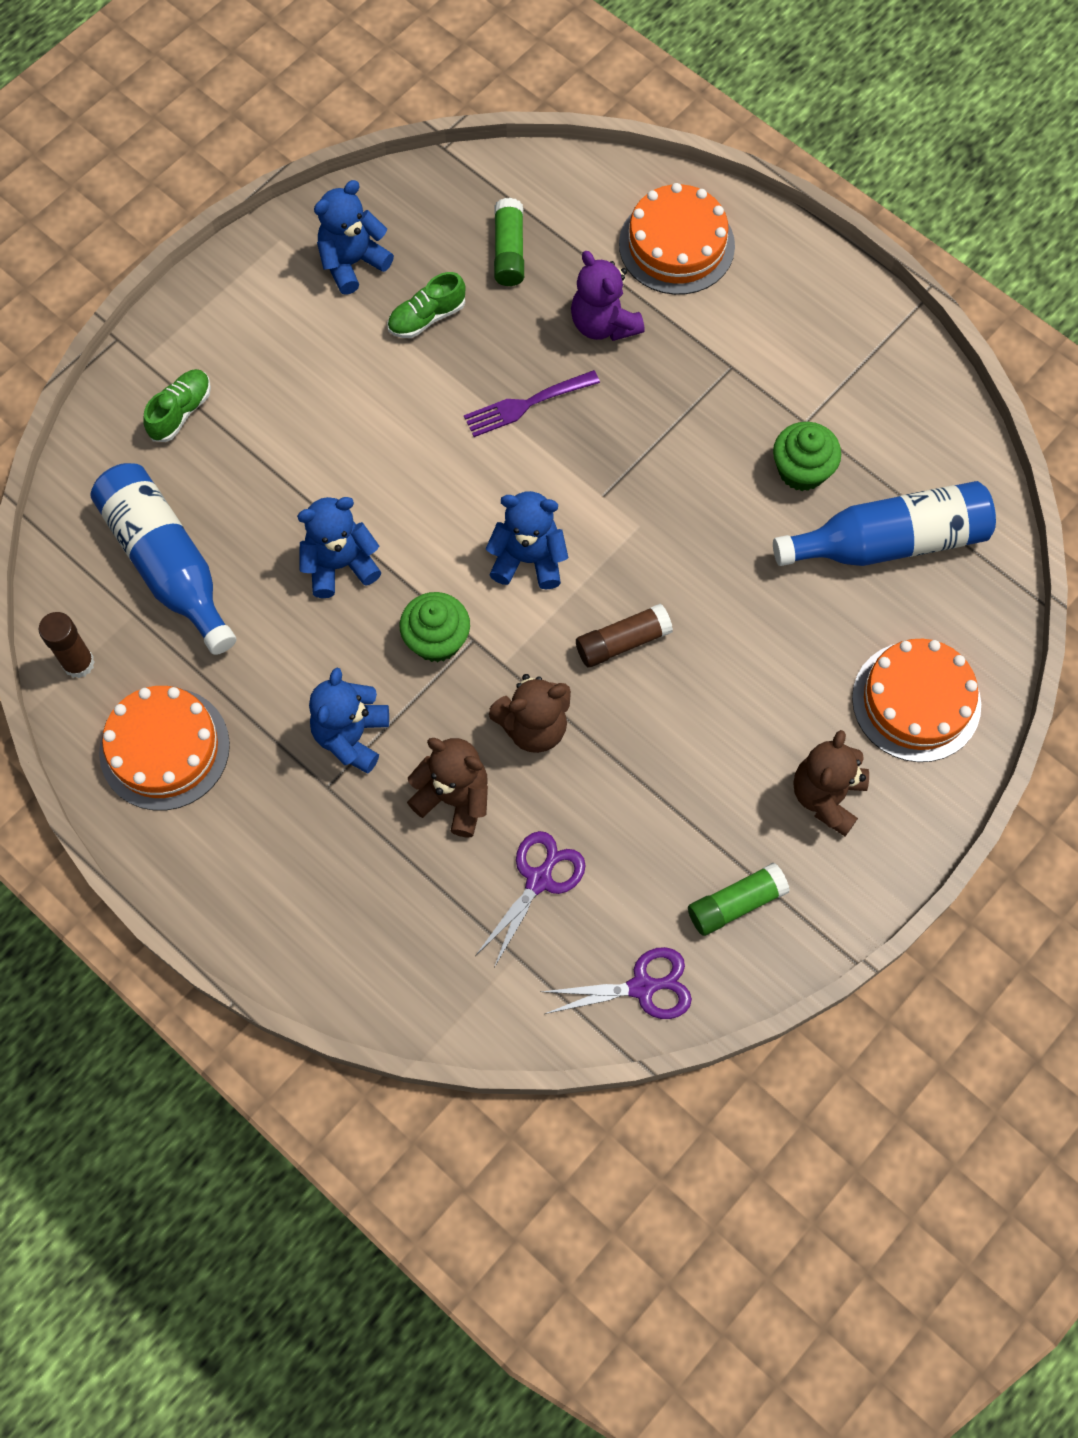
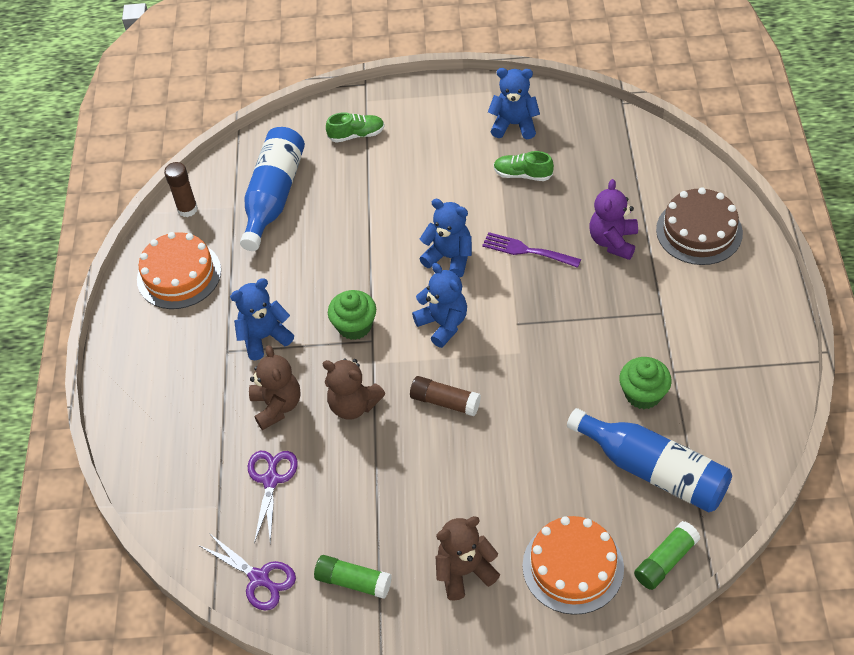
camera: 50 degrees right, 15 degrees down
(340, 565) = (349, 256): blue teddy bear -> blue teddy bear (449, 257)
(509, 251) = (601, 172): green glue stick -> green glue stick (665, 560)
(539, 880) = (271, 480): purple scissors -> purple scissors turned 75 degrees counterclockwise
(676, 245) = (699, 231): orange cake -> brown cake

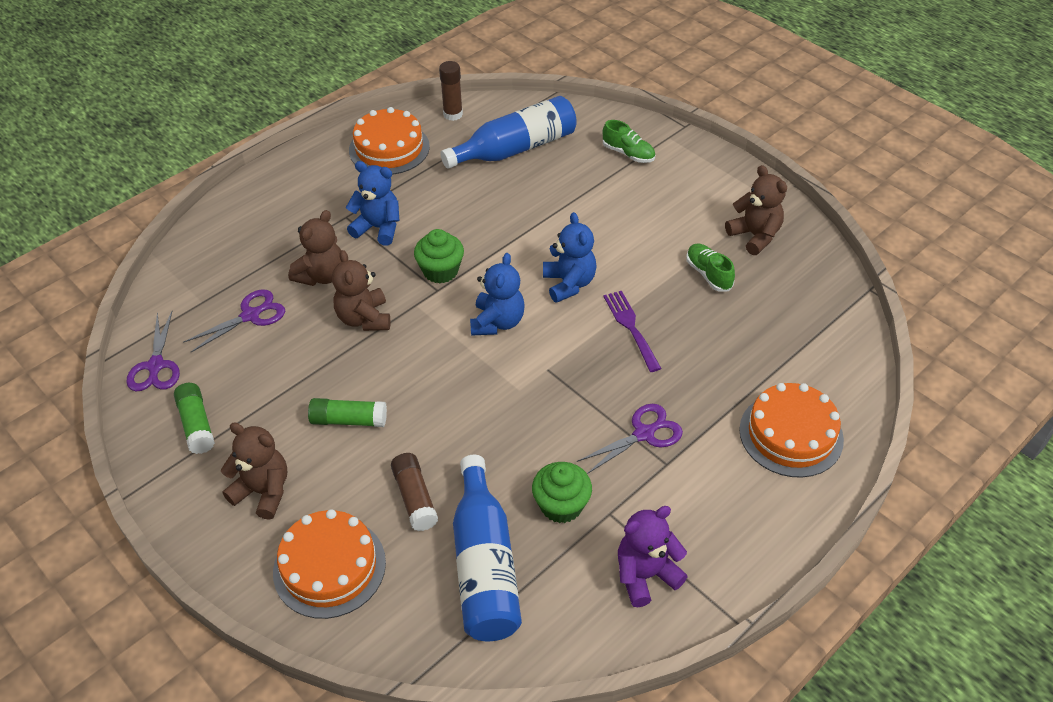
camera: 45 degrees right, 5 degrees down
(445, 402) = (421, 372): brown glue stick -> brown glue stick (415, 498)
(514, 125) = (755, 236): blue teddy bear -> brown teddy bear
(613, 241) = (707, 379): purple teddy bear -> purple teddy bear (645, 575)
(626, 308) = (644, 434): none -> purple scissors
(665, 560) = (394, 636): green glue stick -> green glue stick (349, 420)
(699, 231) = (791, 434): brown cake -> orange cake

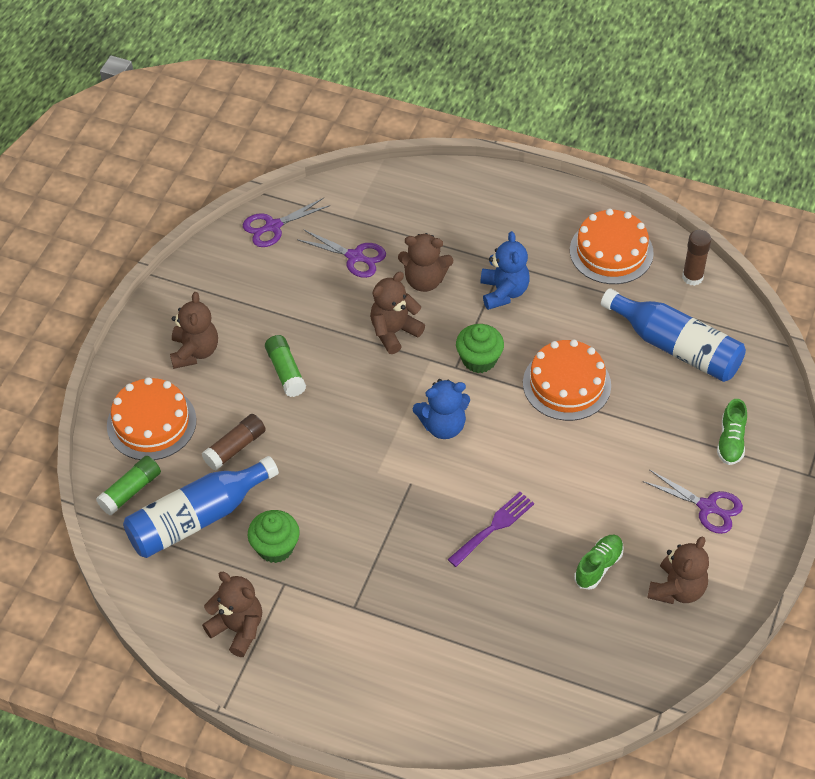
camera: 65 degrees right, 5 degrees up
(197, 425) = (233, 281): green glue stick -> green glue stick (130, 491)
(569, 284) = (520, 460): blue teddy bear -> none
(644, 434) = (377, 579): purple scissors -> purple scissors (707, 507)
(645, 575) = (237, 629): purple teddy bear -> brown teddy bear
(791, 434) = (435, 692): orange cake -> orange cake (566, 384)

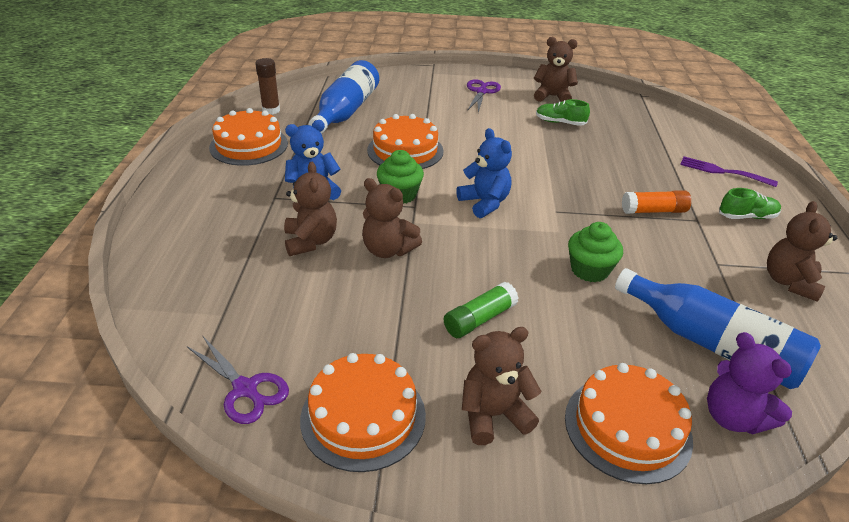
camera: 110 degrees left, 15 degrees down
(130, 491) = (733, 417): green glue stick -> purple teddy bear
(224, 283) = (363, 416): none -> orange cake
(235, 448) = (604, 336): brown glue stick -> none
(275, 547) = (689, 277): green cupcake -> green cupcake (589, 270)
(354, 257) = (287, 299): purple scissors -> none
(382, 573) = (653, 211): none -> orange glue stick
(493, 527) = (564, 166): purple fork -> purple fork (722, 172)
(731, 441) = (422, 88): green shoe -> green shoe (747, 216)

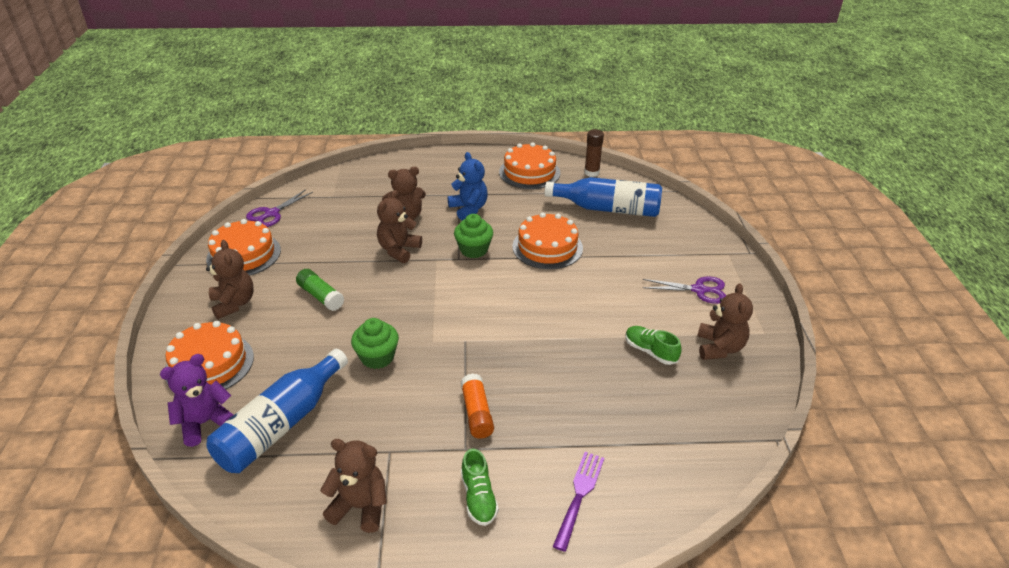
camera: 85 degrees right, 0 degrees up
(484, 203) = (470, 296): blue teddy bear -> none
(560, 122) = (650, 351): green shoe -> green shoe turned 60 degrees counterclockwise

